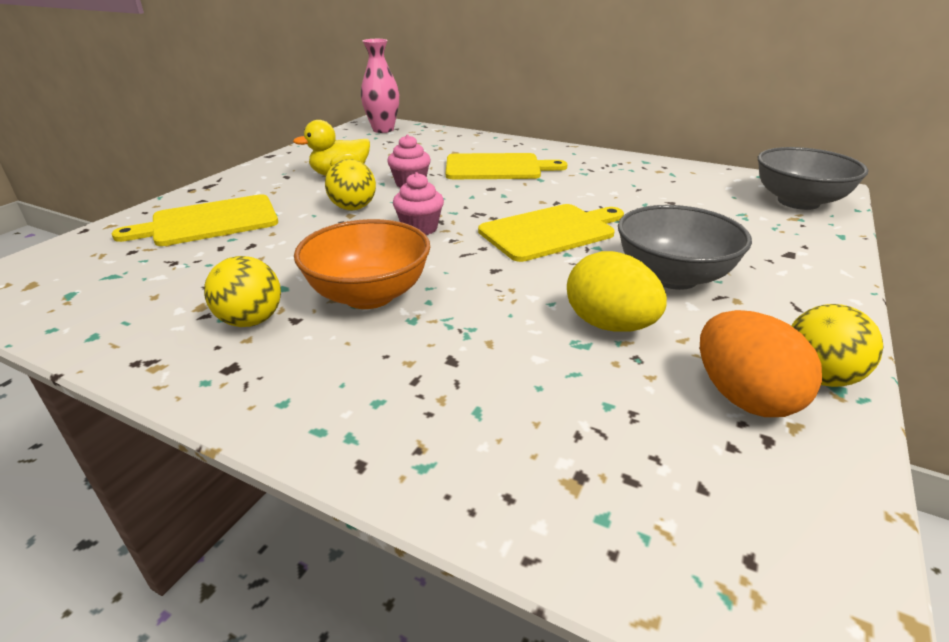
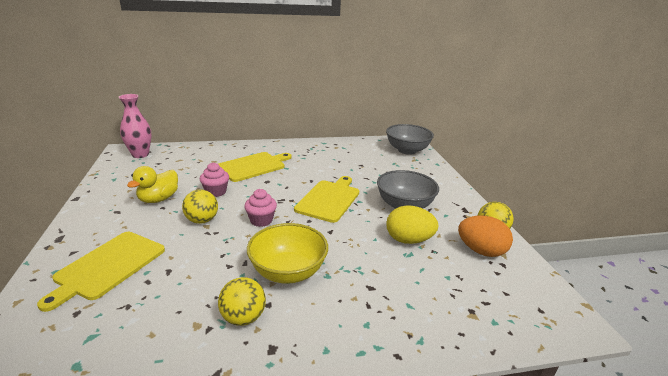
camera: 40 degrees left, 5 degrees down
(369, 295) = (288, 272): orange bowl -> yellow bowl

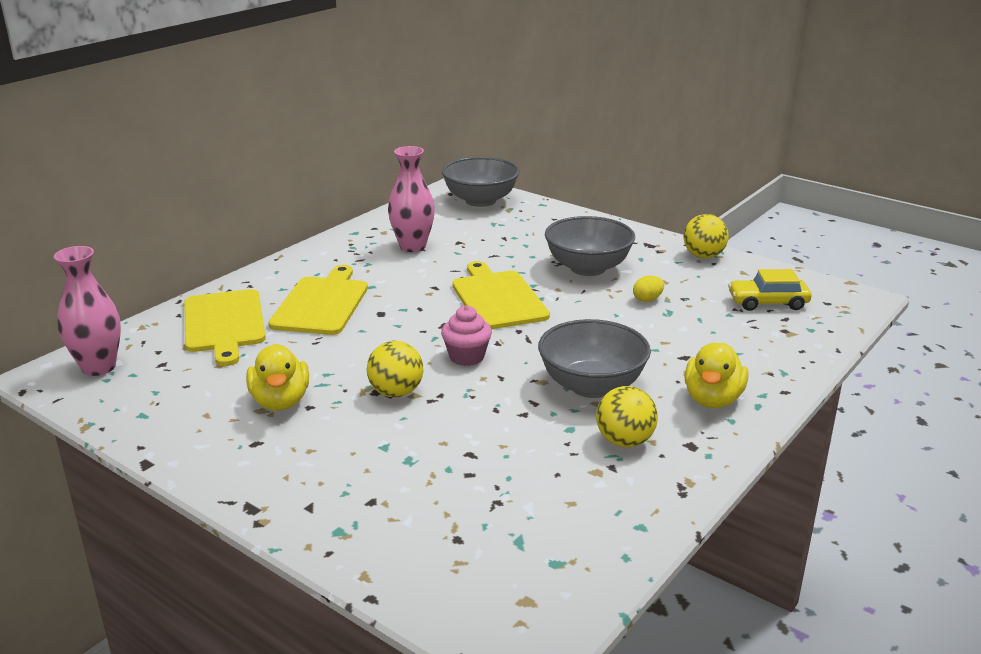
camera: 40 degrees left, 0 degrees up
(108, 266) = (391, 490): yellow cutting board -> yellow cutting board (224, 323)
(216, 192) = (341, 356): pink cupcake -> none
(288, 272) = (591, 386): yellow bowl -> grey bowl
(336, 158) = (412, 246): none -> pink vase
(339, 327) = (712, 399): none -> yellow duck
(408, 240) = (647, 299): yellow egg -> yellow egg, size x0.49
(481, 251) = (721, 278): orange egg -> none
(490, 284) = (768, 302): none -> yellow car

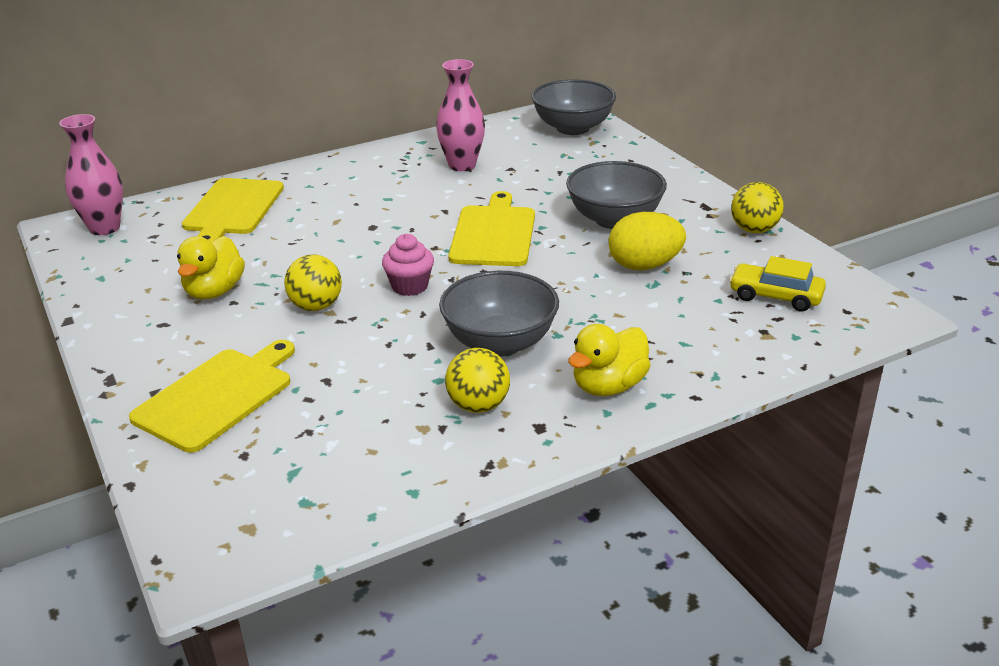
camera: 25 degrees right, 5 degrees up
(321, 304) = (329, 207): yellow cutting board -> yellow cutting board (217, 396)
(647, 299) = (644, 266): yellow egg -> yellow egg, size x2.02

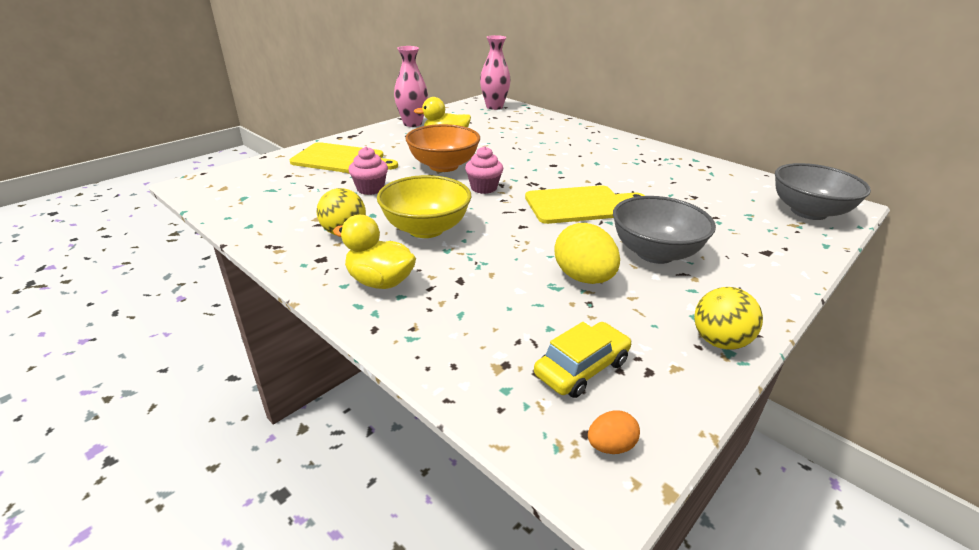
camera: 70 degrees right, 0 degrees up
(233, 209) = (540, 127): yellow cutting board -> none
(316, 306) = (443, 166): yellow ball -> orange bowl
(354, 375) = (370, 189): none -> pink cupcake
(462, 165) = (675, 178): pink vase -> pink vase (412, 123)
(500, 342) = (426, 229): grey bowl -> yellow bowl
(775, 296) = (581, 368): yellow car -> yellow car turned 45 degrees clockwise
(860, 304) = (610, 446): none -> orange egg

